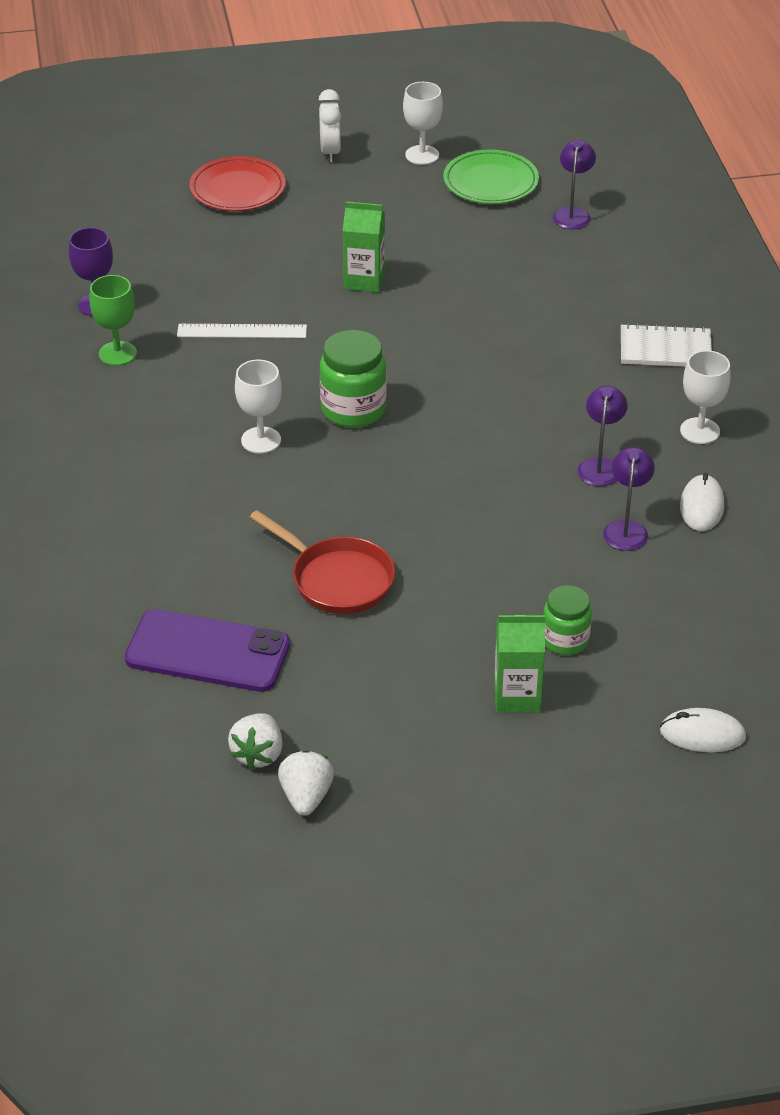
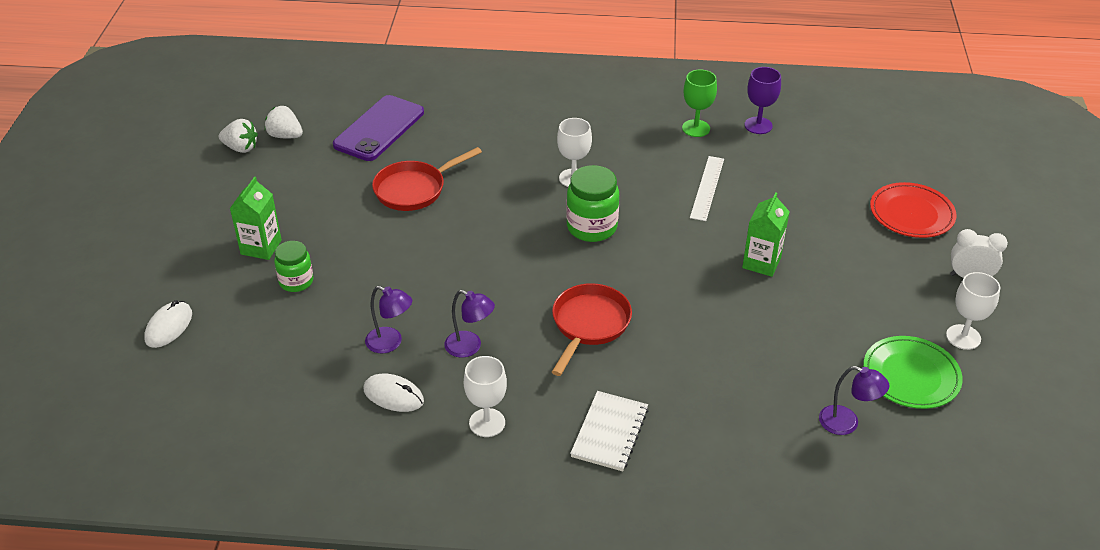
camera: 105 degrees right, 0 degrees up
(521, 386) = (589, 325): none -> red pan

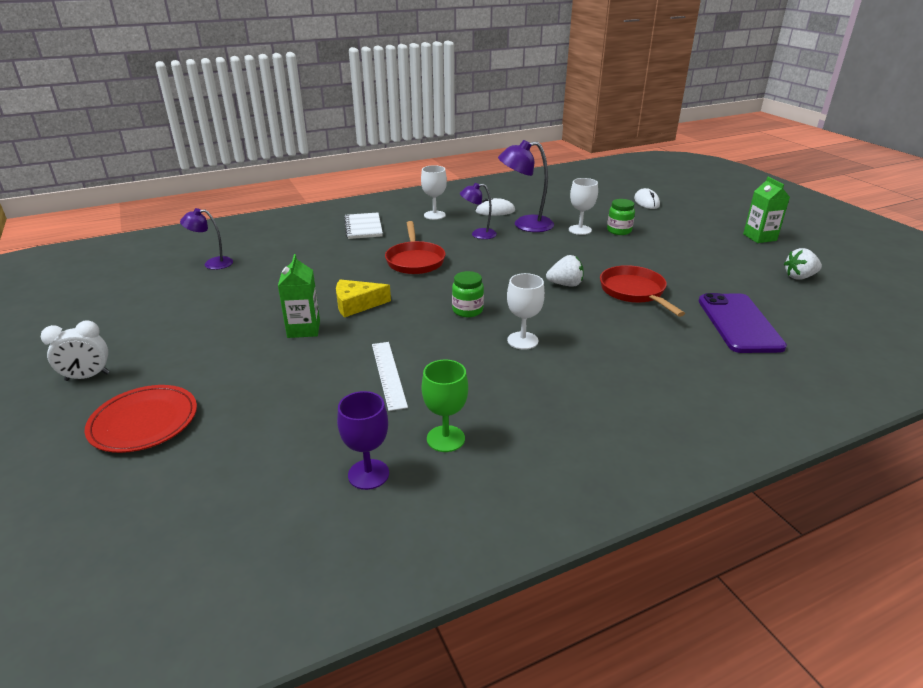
camera: 150 degrees right, 10 degrees down
(261, 247) = (668, 237): green carton -> green carton (759, 237)
(285, 136) = (791, 294): white strawberry -> white strawberry (565, 284)
(390, 343) = (525, 225): purple lamp -> purple lamp, size x1.63
(414, 189) = (634, 292): red pan -> red pan turned 45 degrees counterclockwise
(592, 227) = (467, 310): green jar -> green jar, size x0.65
(695, 276) = (356, 304): none -> yellow cheese
(911, 375) = (162, 296): green plate -> none
(963, 337) = (109, 329): white goblet -> white goblet (580, 230)

